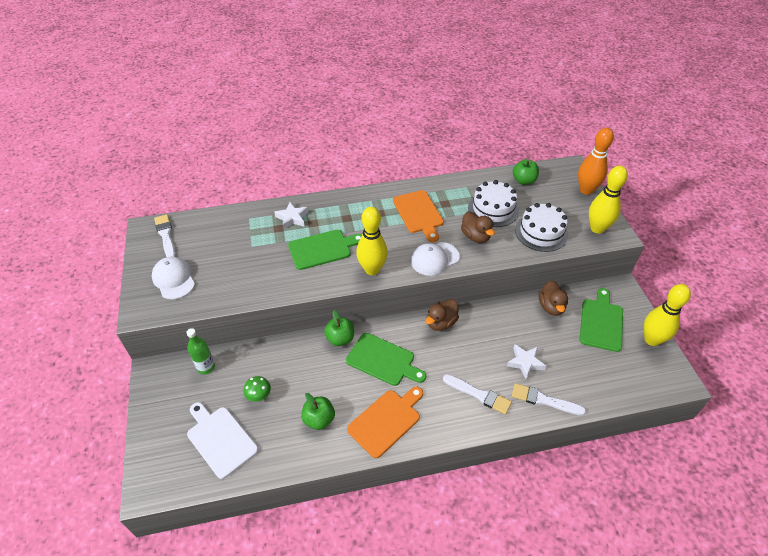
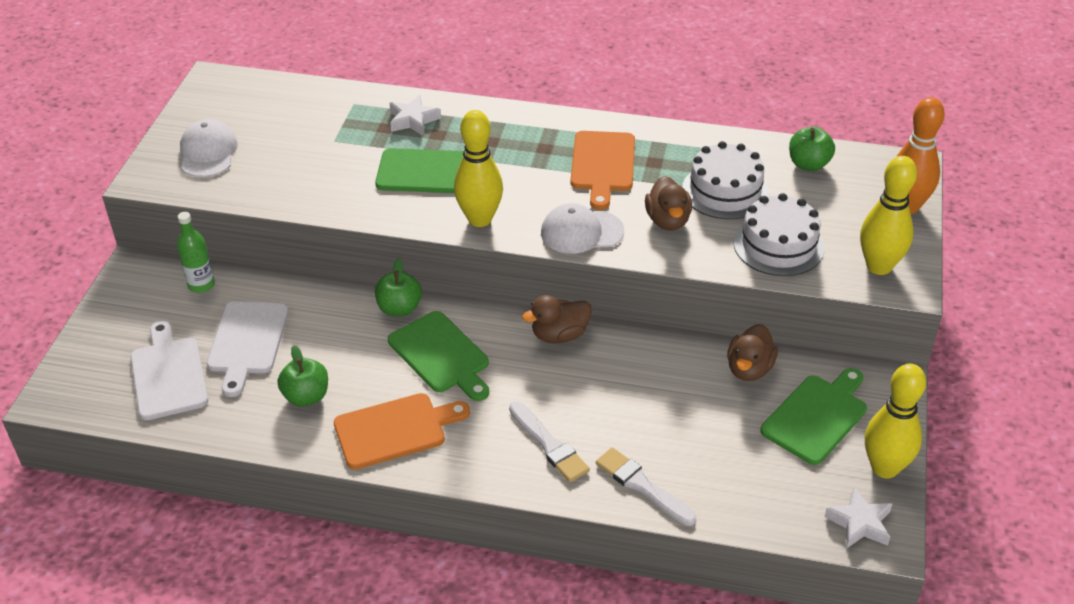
camera: 25 degrees right, 5 degrees down
(166, 235) = (231, 95): white brush -> none
(259, 396) = (247, 342): green mushroom -> white cutting board
(525, 363) = (650, 429): white star -> white star (859, 523)

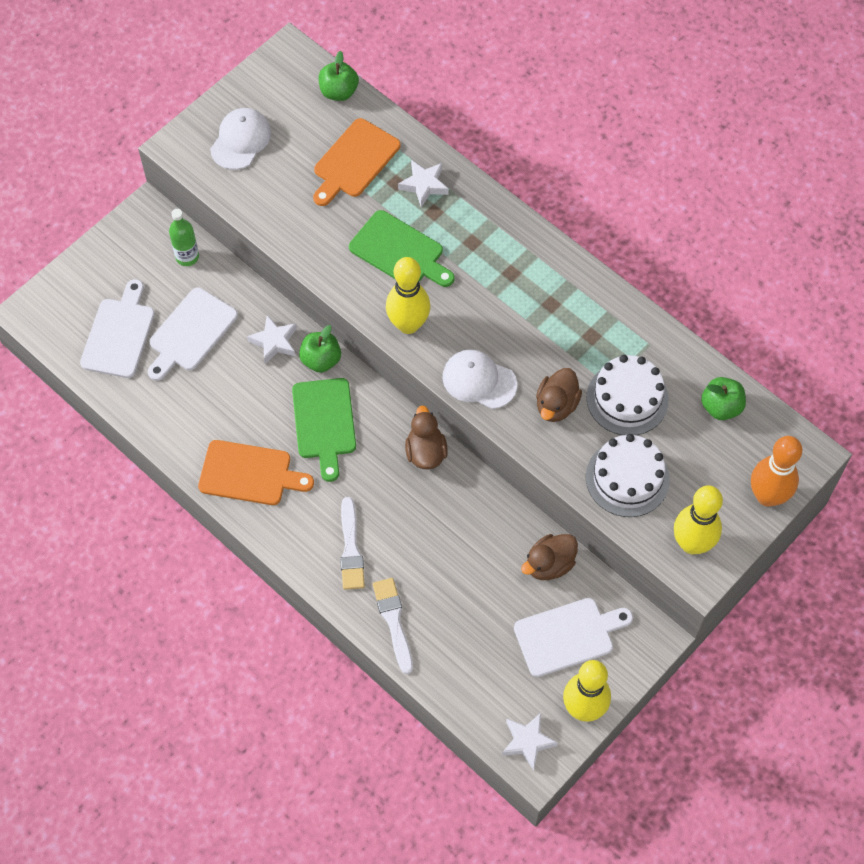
camera: 30 degrees right, 20 degrees up
(306, 396) = (205, 408): green apple -> green apple (339, 92)
(341, 313) = (274, 342): none -> white star
(559, 335) = (425, 452): brown duck -> brown duck turned 75 degrees clockwise
(602, 165) = (546, 317): orange cutting board -> orange cutting board (354, 161)
(817, 416) = (568, 636): green cutting board -> white cutting board

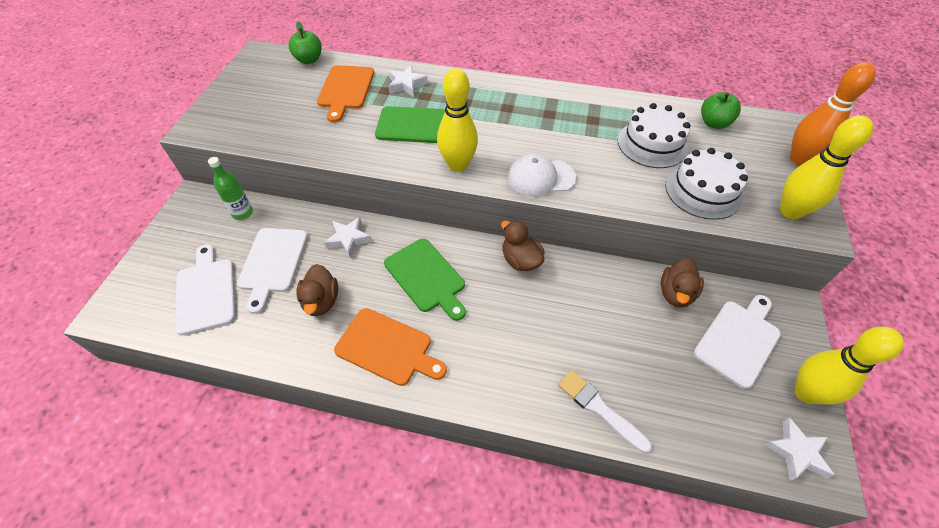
camera: 30 degrees left, 10 degrees down
(241, 140) = (247, 108): white cap -> none
(249, 474) = (387, 348): orange cutting board -> orange cutting board turned 45 degrees clockwise
(321, 360) = (394, 235): green apple -> none
(351, 548) = (517, 365): white brush -> none
(556, 405) = (609, 168): brown duck -> brown duck (321, 301)

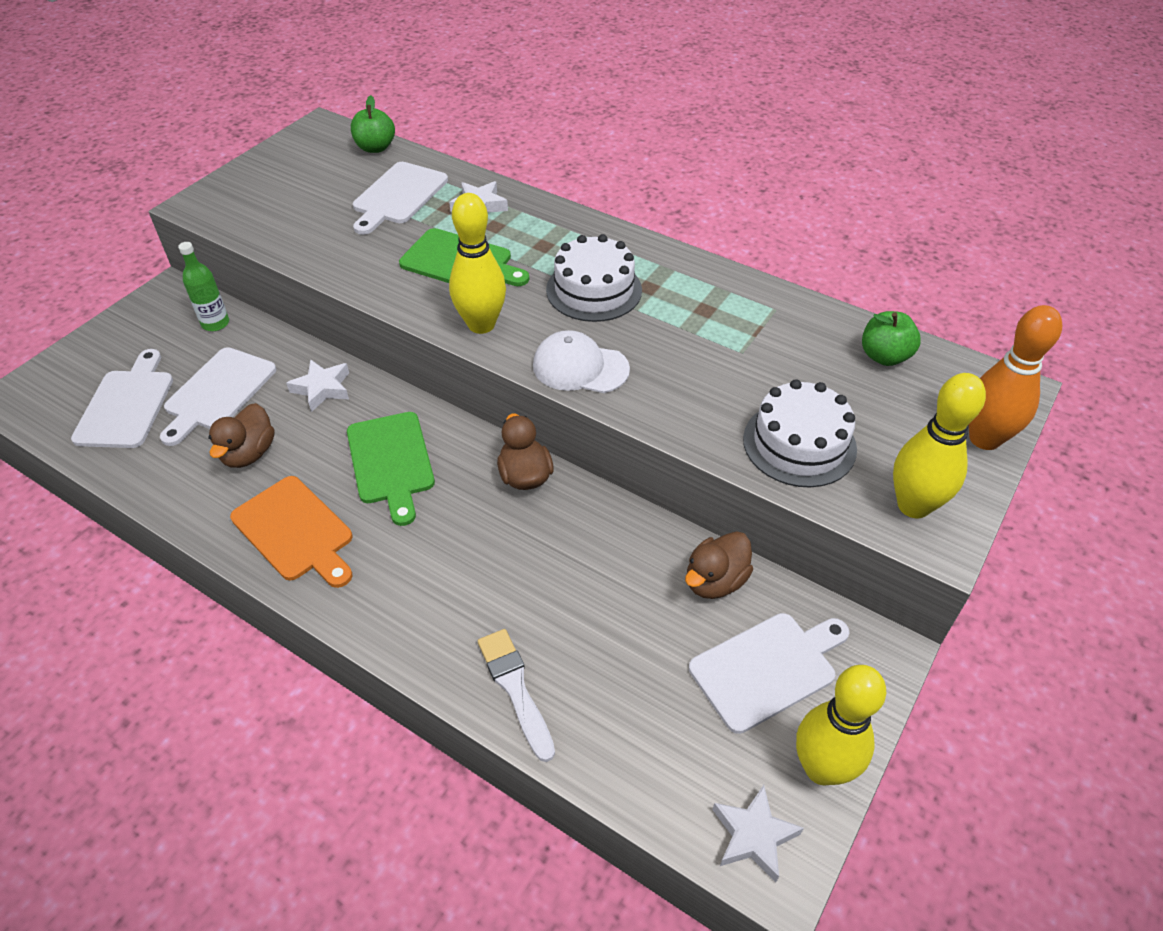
camera: 20 degrees right, 5 degrees down
(345, 90) = (398, 196): orange cutting board -> white cutting board
(652, 144) = (768, 362): white cake -> white cake (594, 290)

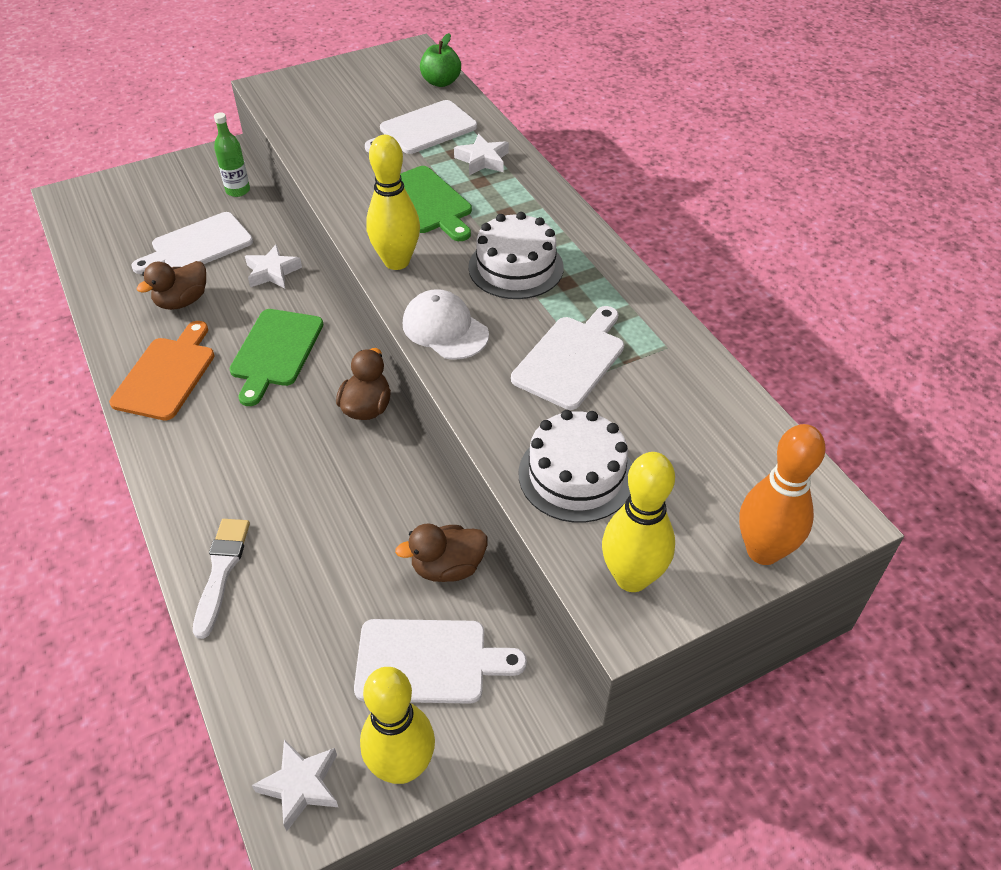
camera: 30 degrees right, 0 degrees up
(127, 405) = (131, 230): white cutting board -> white cutting board (571, 359)
(295, 531) = (167, 375): orange cutting board -> orange cutting board turned 150 degrees counterclockwise
(884, 356) = (734, 432): green apple -> none

